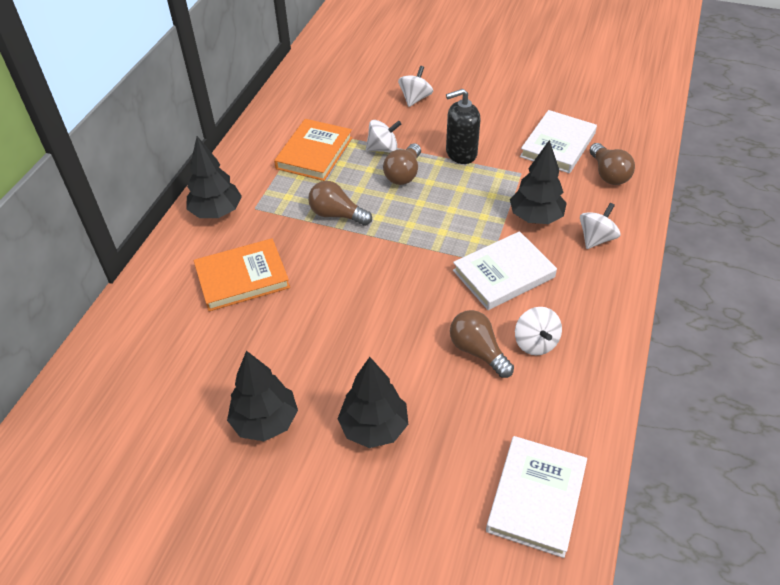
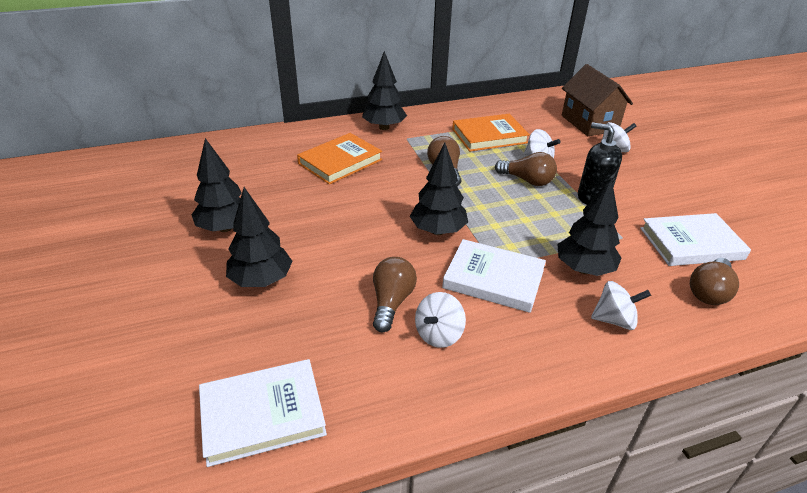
camera: 50 degrees right, 10 degrees down
(242, 278) = (340, 162): orange book -> orange book turned 75 degrees counterclockwise
(363, 83) = (589, 123): none -> brown house
(404, 174) = (527, 180): brown light bulb -> brown light bulb turned 135 degrees counterclockwise
(416, 270) = (438, 231): none -> black tree

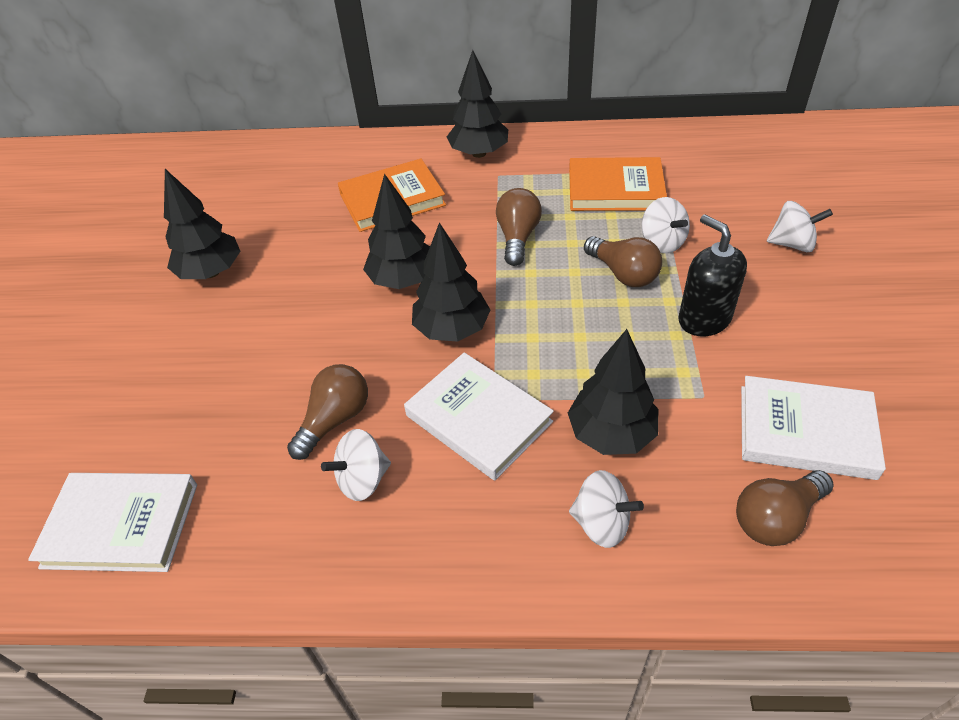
camera: 25 degrees right, 10 degrees up
(261, 280) = (210, 353): black tree -> black tree (403, 280)
(589, 123) = (785, 189): brown house -> none

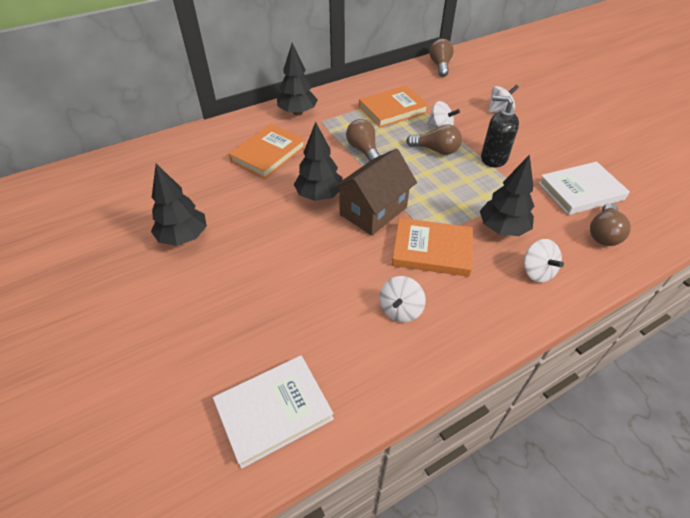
camera: 35 degrees left, 0 degrees up
(335, 420) = (353, 286): brown light bulb -> brown light bulb (440, 66)
(452, 329) = (373, 211): black tree -> brown house
(478, 419) = (432, 250): white book -> orange book
(601, 523) = (537, 271): white spinning top -> white spinning top turned 75 degrees clockwise

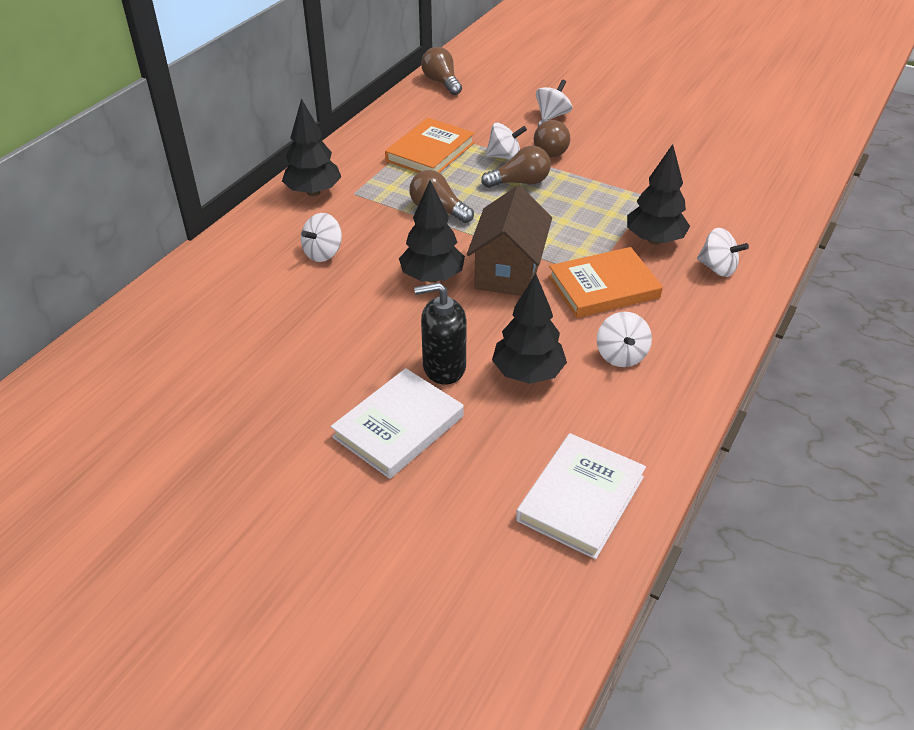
camera: 30 degrees left, 5 degrees down
(183, 237) = (310, 384): black tree -> black tree (527, 373)
(268, 154) = (323, 253): orange book -> white spinning top
(493, 158) = (588, 171): black soap dispenser -> black soap dispenser (443, 367)
(581, 191) = (699, 176): white book -> white book (398, 427)
(603, 234) = (749, 210): brown light bulb -> brown light bulb (549, 149)

